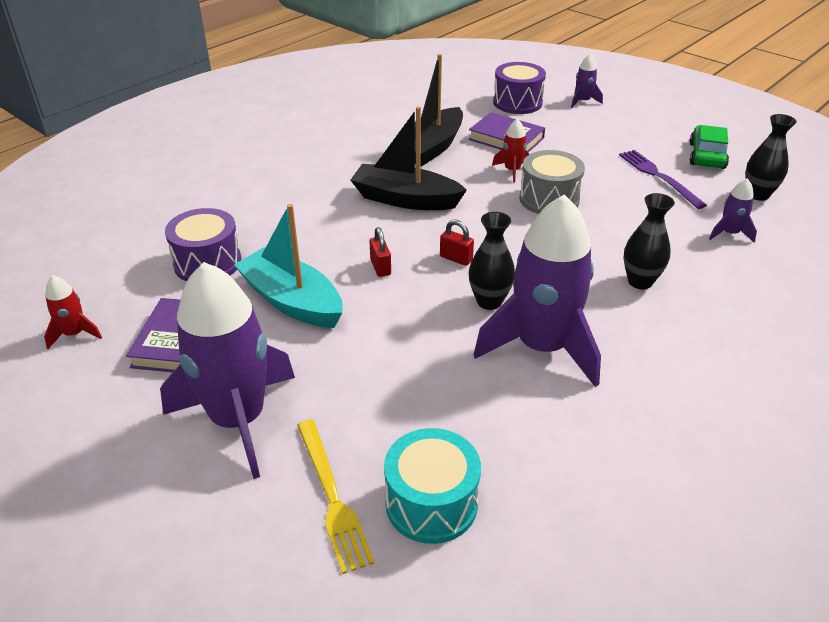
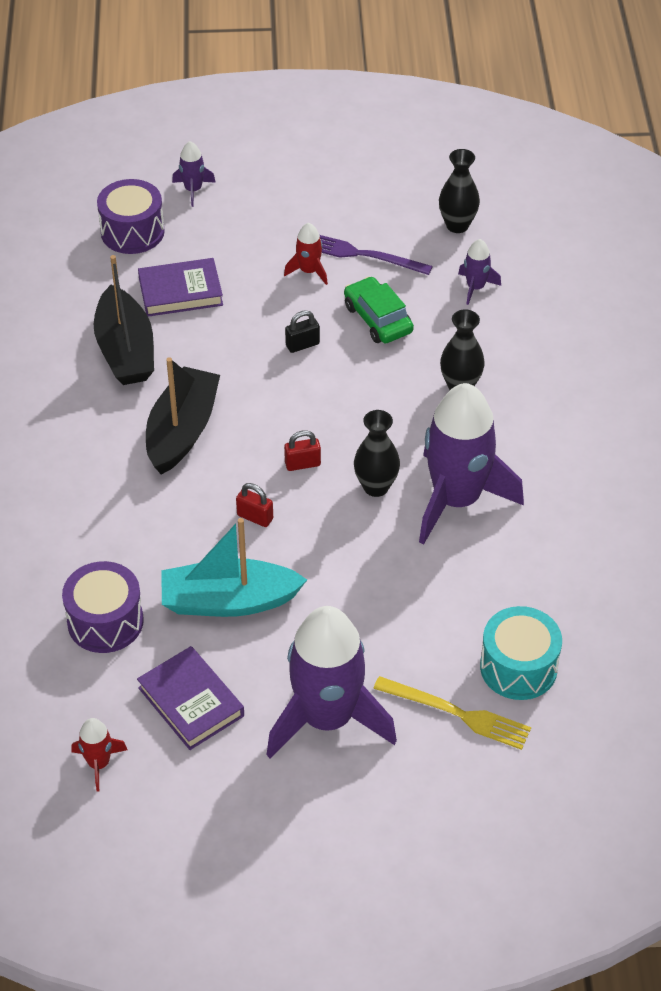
camera: 45 degrees left, 10 degrees up
(405, 199) = (182, 431): black boat -> black boat turned 135 degrees clockwise
(512, 171) = (233, 331): red rocket -> red rocket (309, 271)
(549, 199) = (302, 345): grey drum -> black padlock
(706, 155) = (375, 200): green car -> green car (378, 319)

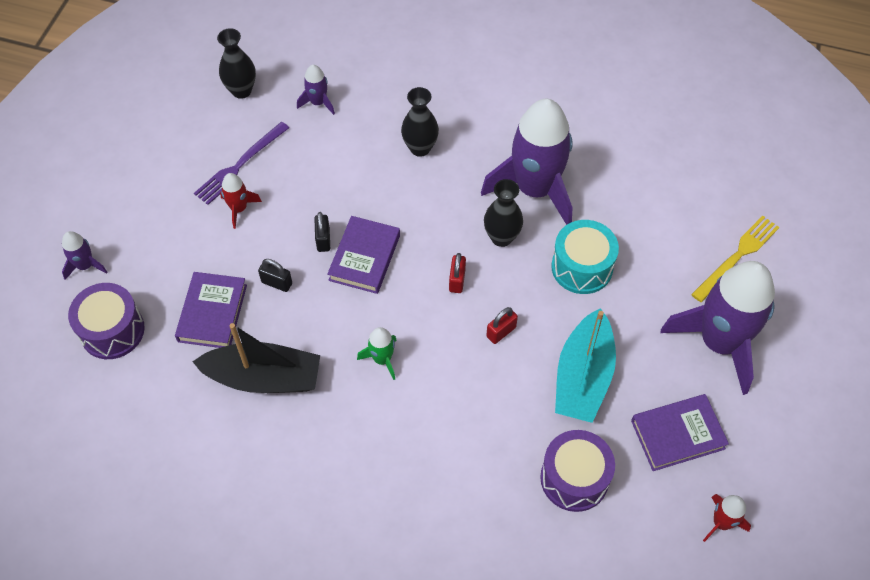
camera: 70 degrees left, 10 degrees up
(182, 431) = (382, 359): black boat -> green rocket
(235, 326) = (277, 283): none -> black padlock
(296, 382) = (364, 257): none -> purple book
(378, 319) = (320, 178): green car -> none
(518, 667) = (706, 205): turquoise drum -> turquoise drum (582, 267)

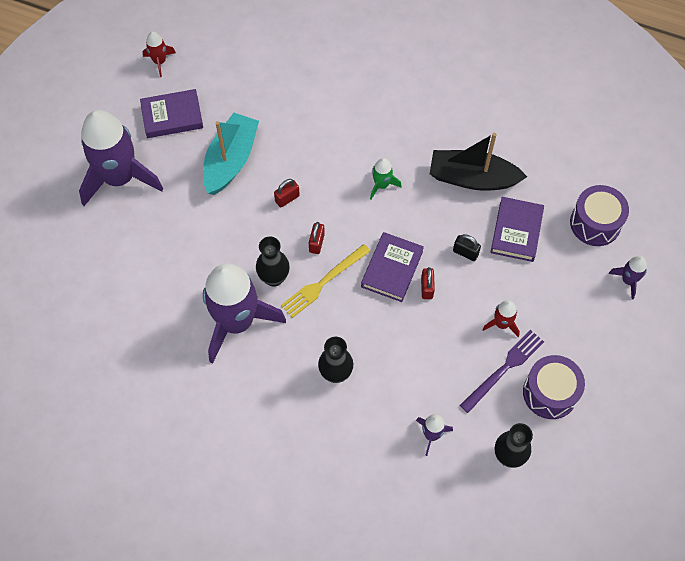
camera: 175 degrees left, 5 degrees up
(323, 240) = (427, 288): black padlock -> red padlock
(574, 478) = (252, 94): purple drum -> purple drum (550, 393)
(582, 267) = (212, 246): turquoise drum -> none
(737, 256) = (80, 245): yellow fork -> yellow fork (323, 282)

